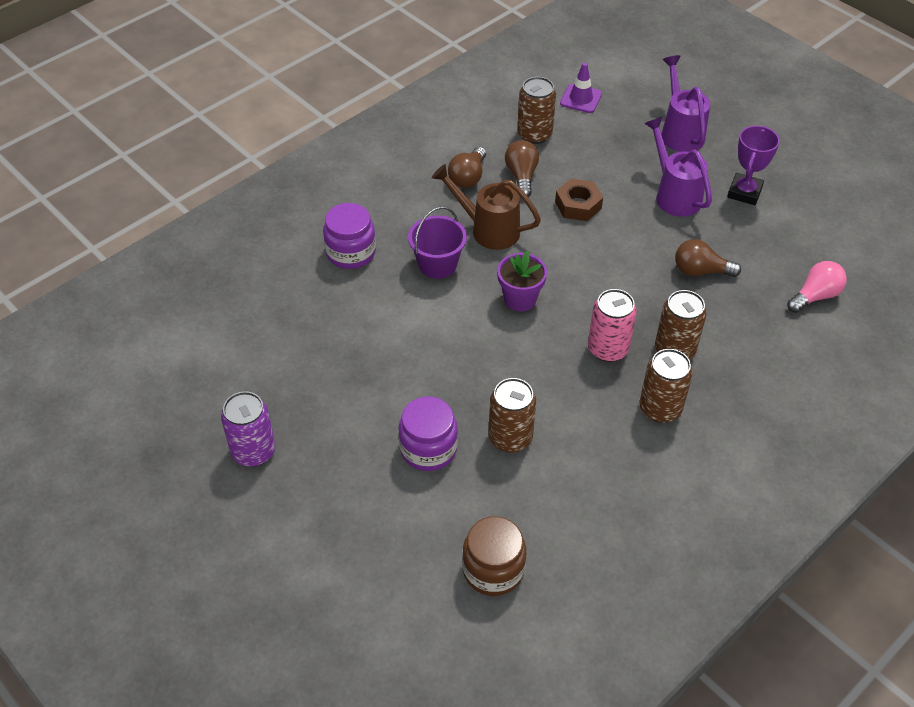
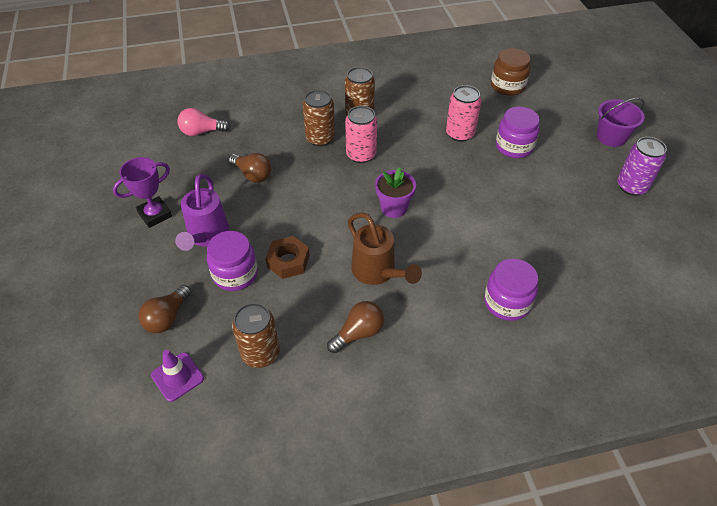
camera: 150 degrees left, 0 degrees up
(437, 264) = (438, 260): purple bucket -> purple bucket (611, 137)
(510, 438) = (460, 134): brown can -> pink can
(521, 176) = (310, 311): brown light bulb -> brown light bulb (167, 317)
(613, 176) = (235, 274): none -> purple jar
(680, 132) = (135, 291): purple watering can -> none

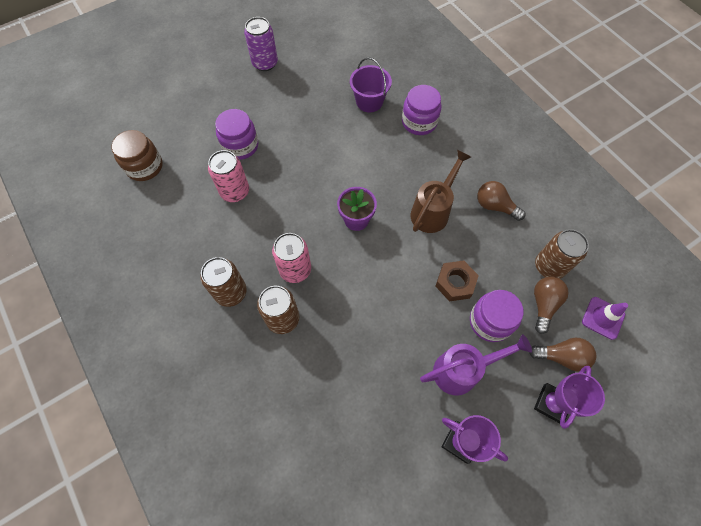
camera: 110 degrees left, 15 degrees up
(136, 289) = (551, 403): none -> purple trophy
(201, 132) = (315, 464): pink light bulb -> none
(252, 175) = (363, 365): brown light bulb -> brown light bulb (543, 305)
(611, 137) = (205, 80): purple bucket -> purple bucket (369, 102)

